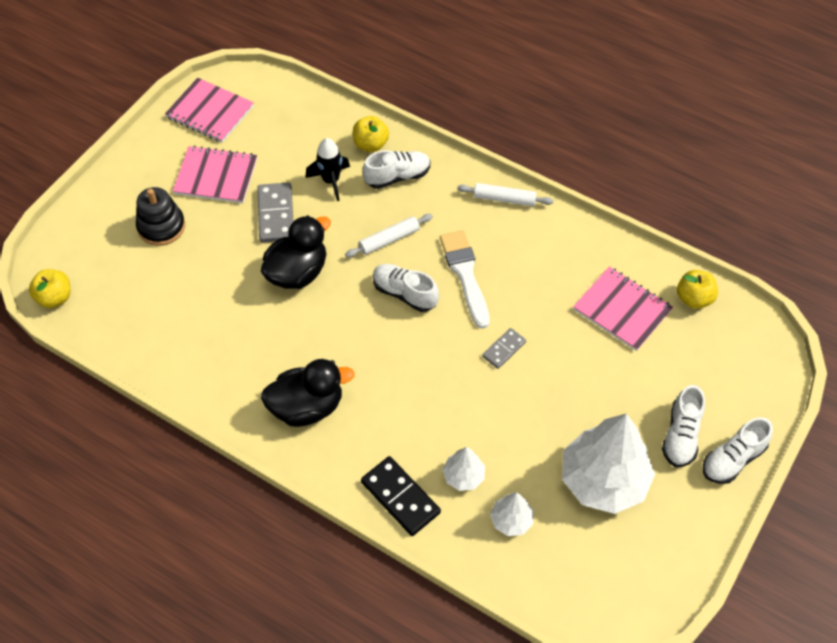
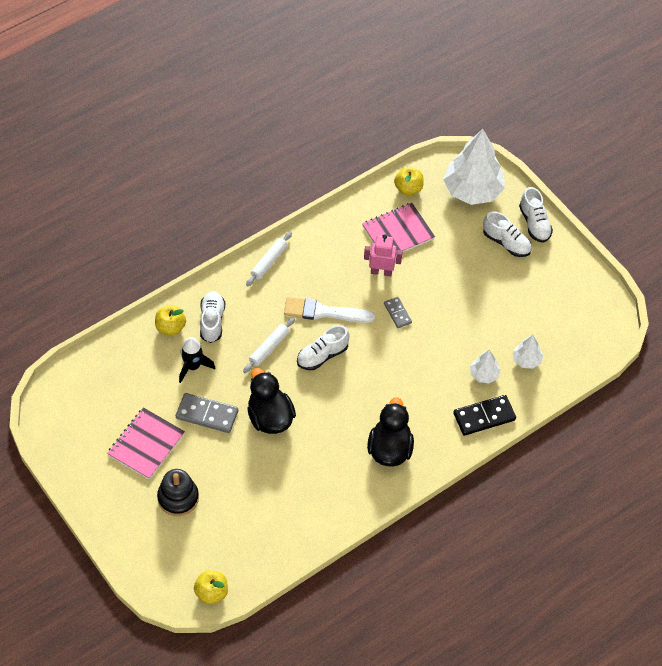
camera: 70 degrees left, 0 degrees up
(210, 112) = (73, 428): pink notebook -> none
(389, 239) = (269, 348): white rolling pin -> white rolling pin turned 45 degrees clockwise
(554, 312) = (381, 271): none -> pink robot
(603, 480) = (519, 298): white tree -> white tree (472, 190)

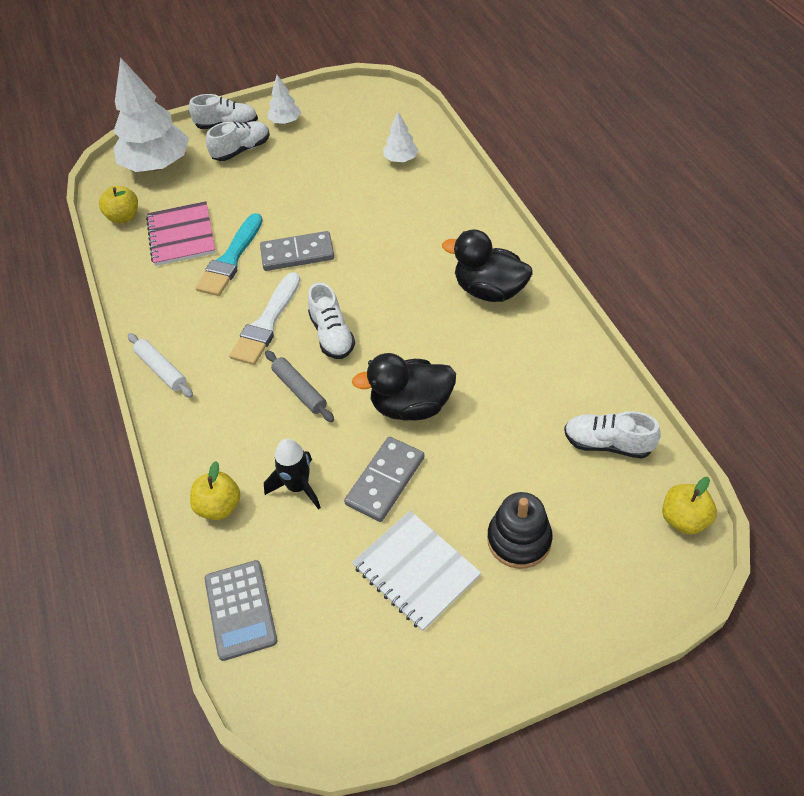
camera: 70 degrees left, 5 degrees down
(105, 359) = (240, 610): none -> grey calculator
(146, 444) = (416, 571): pink notebook -> white notebook
(212, 321) = (230, 451): white shoe -> white shoe (607, 444)
(269, 348) = (299, 390): white rolling pin -> grey rolling pin
(381, 271) = (231, 259): pink robot -> turquoise brush
(397, 313) = (297, 254): grey domino -> grey domino, size x1.69
(484, 374) = (409, 194): white tree -> white tree (285, 121)
(484, 416) = (465, 203): black domino -> none

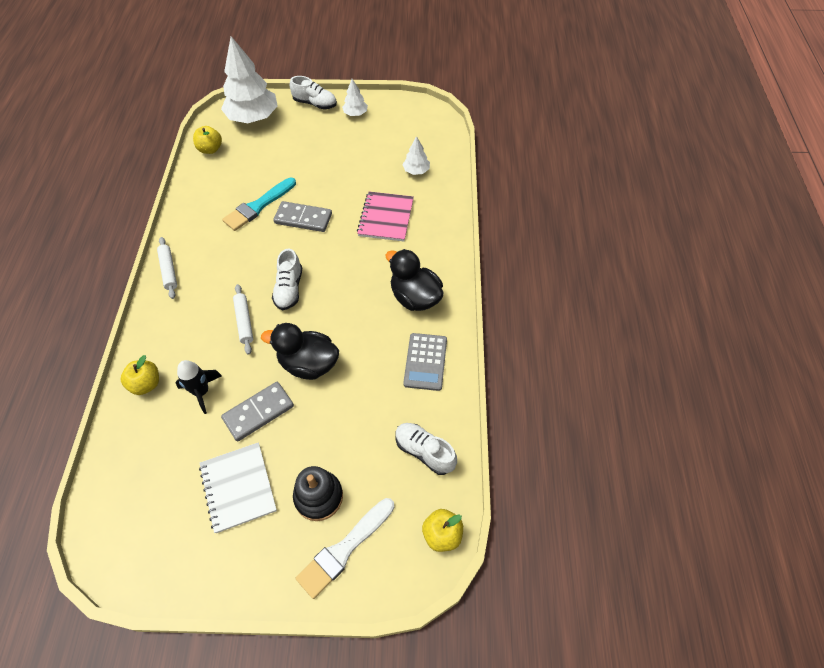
camera: 20 degrees right, 5 degrees up
(182, 235) = (238, 176): pink notebook -> pink notebook (386, 218)
(240, 610) = (116, 463): grey calculator -> grey calculator (425, 362)
(241, 150) = (313, 126): white shoe -> none
(266, 323) = (253, 263): white brush -> white brush (344, 549)
(299, 390) = (244, 321): grey rolling pin -> white rolling pin

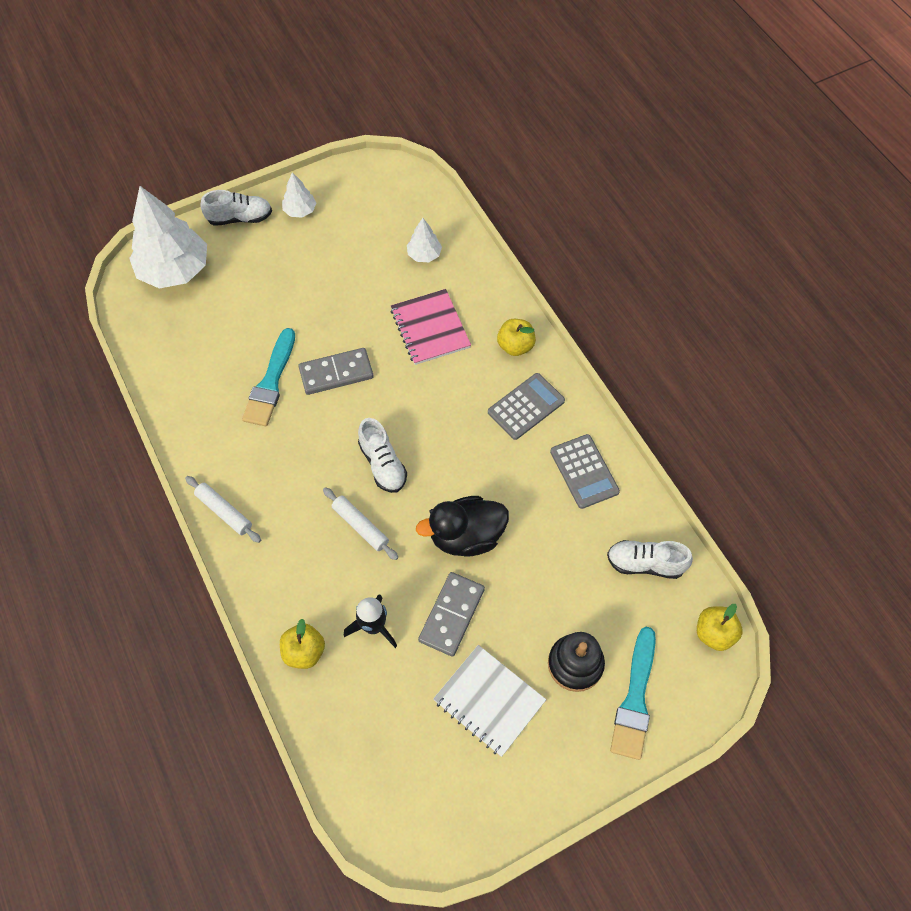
camera: 30 degrees left, 5 degrees up
(210, 149) = (152, 336): yellow apple -> yellow apple (515, 346)
(344, 549) = (635, 699): white brush -> turquoise brush
(415, 297) = (526, 406): black duck -> grey calculator

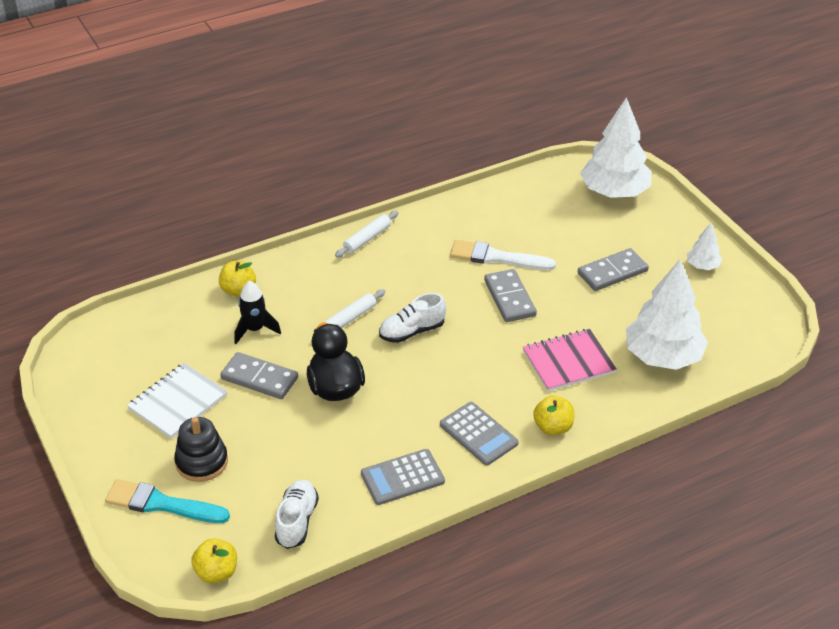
camera: 90 degrees right, 20 degrees down
(240, 218) = (684, 227): white shoe -> none
(271, 382) = (496, 257): turquoise brush -> white brush
(303, 283) = (612, 272): none -> grey domino
(424, 255) = (663, 356): white tree -> white tree, size x2.14

